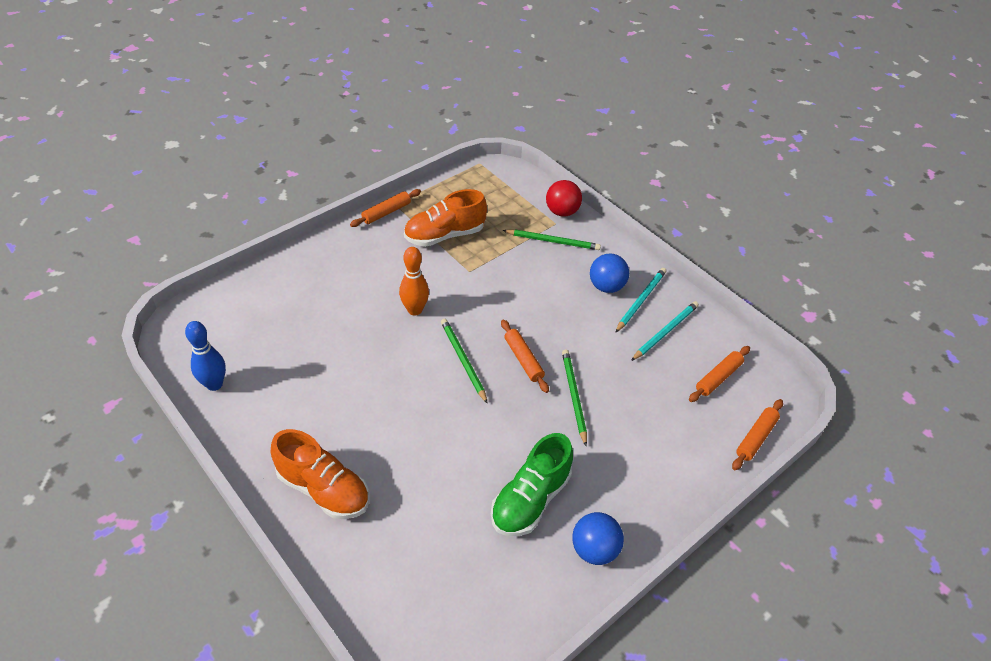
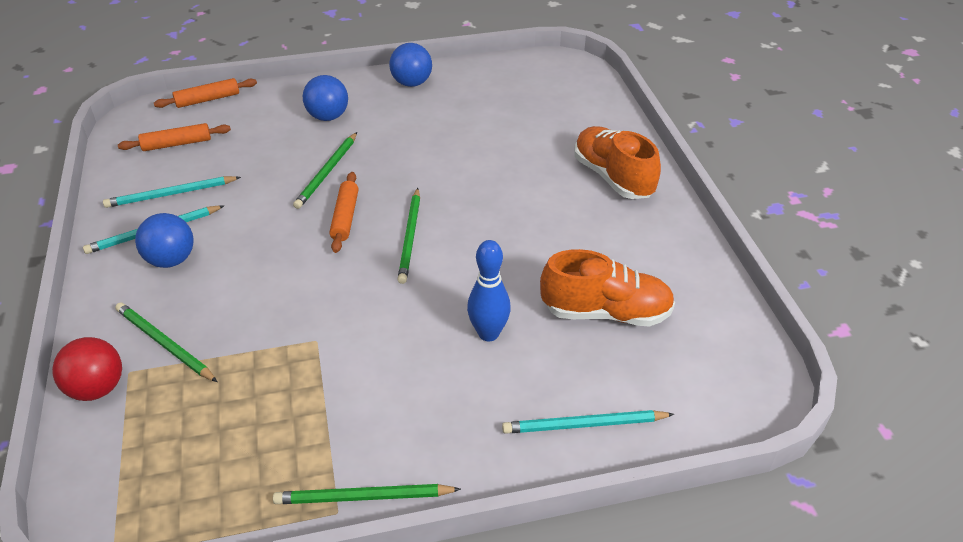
camera: 150 degrees left, 5 degrees down
(214, 384) = (710, 304): blue bowling pin -> blue bowling pin (488, 333)
(284, 278) = (584, 425): none -> turquoise pencil
(386, 212) = (363, 497): orange rolling pin -> green pencil
(415, 310) = (426, 312): orange bowling pin -> none
(444, 235) = (304, 412): orange shoe -> orange shoe (606, 312)
(530, 499) = (435, 120): green shoe -> none
(631, 461) = (328, 117): none -> blue ball

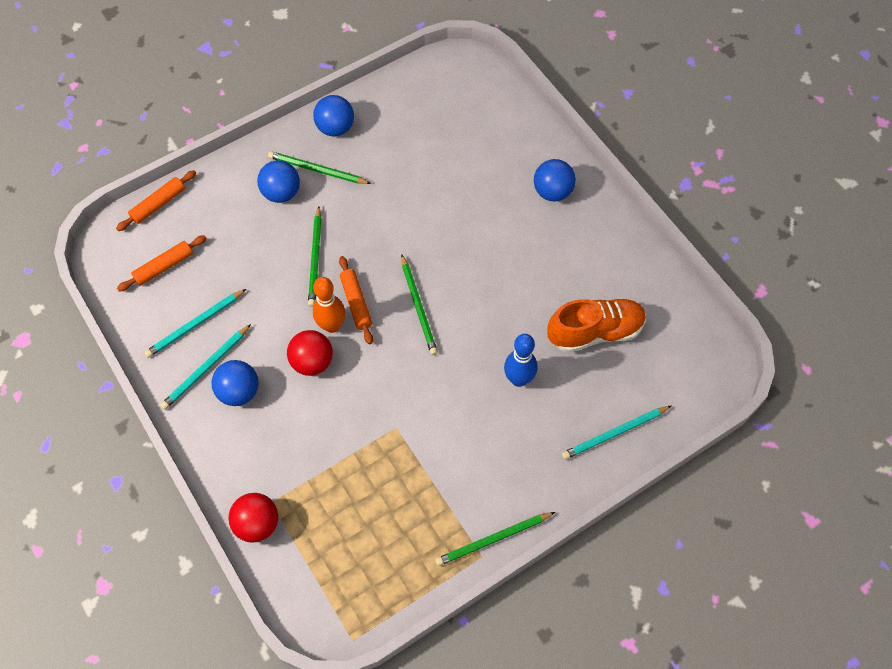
camera: 20 degrees left, 20 degrees up
(164, 344) = (283, 469): green pencil -> green pencil (317, 170)
(265, 255) = (312, 362): none -> red ball
(307, 229) = (331, 325): none -> orange bowling pin
(613, 177) = (552, 192): orange shoe -> blue ball

